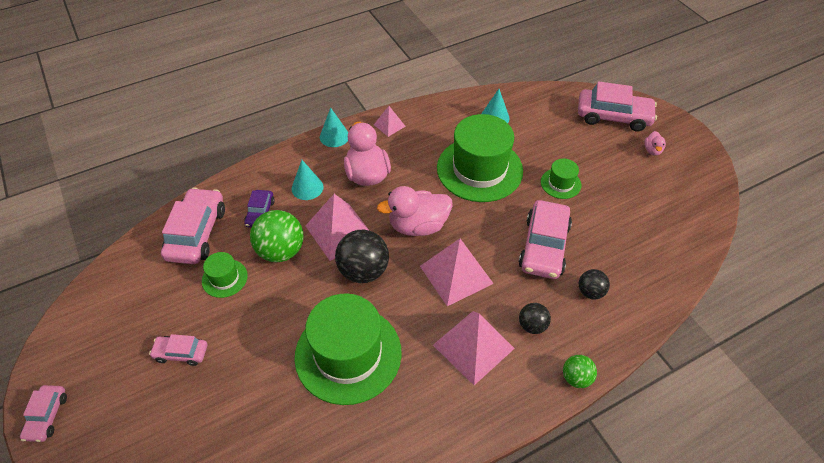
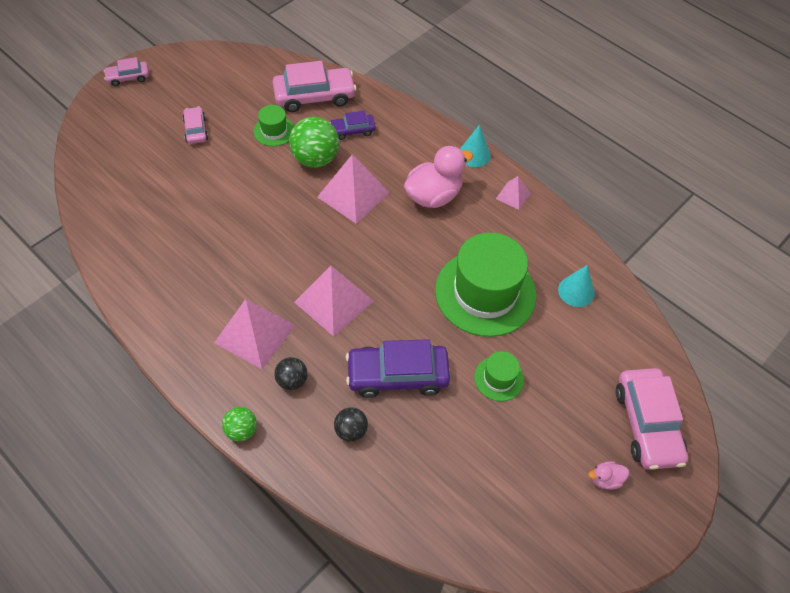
camera: 70 degrees right, 5 degrees up
(307, 187) = (397, 154): turquoise cone -> none
(348, 354) = (222, 239): green hat -> none
(363, 271) = (313, 225): black ball -> none
(418, 226) = (383, 255): pink duck -> none
(544, 246) = (397, 375): pink car -> purple car

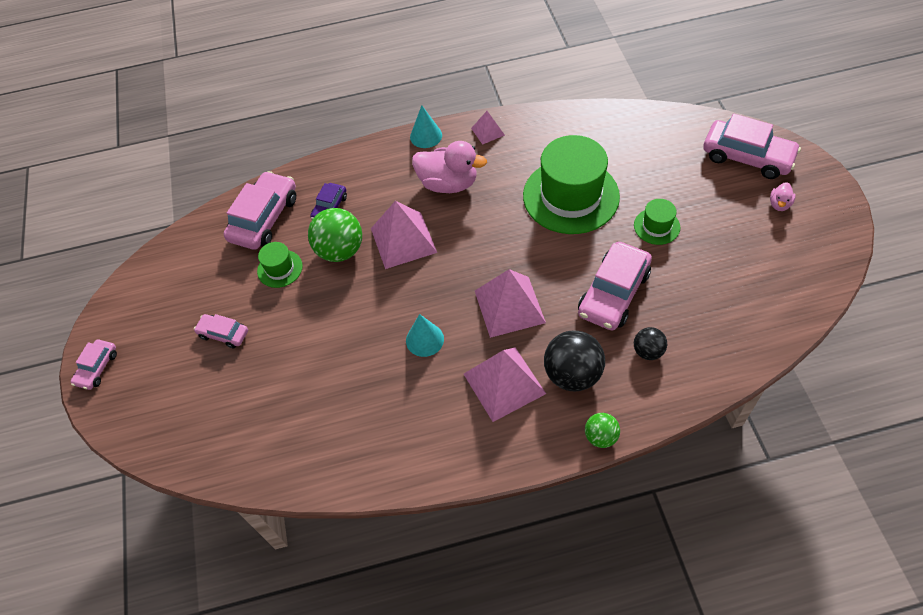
camera: 50 degrees left, 0 degrees up
(292, 380) = (572, 374): black ball -> black ball, size x1.80
(397, 375) = (613, 293): purple car -> pink car
(433, 196) = (448, 183): pink duck -> pink duck turned 105 degrees clockwise
(576, 291) = (607, 139): turquoise cone -> turquoise cone (424, 339)

